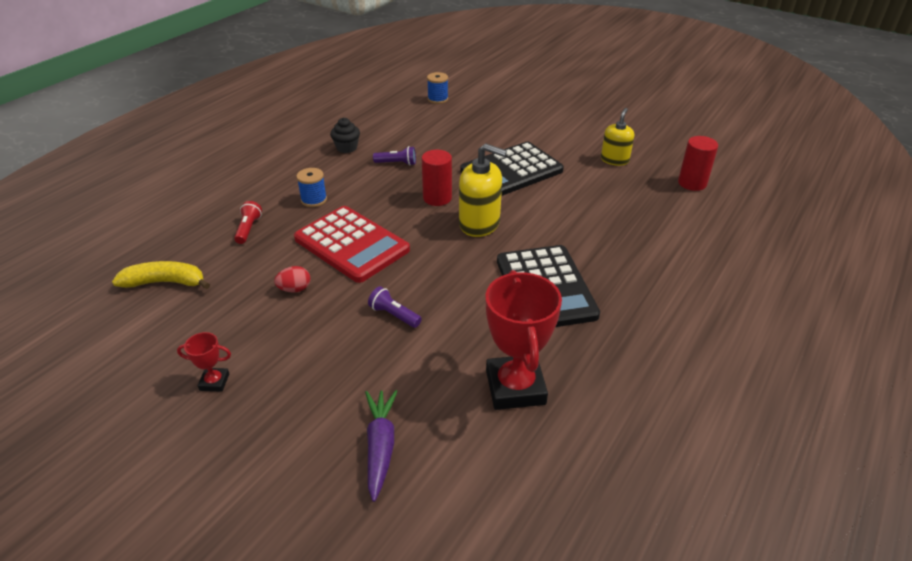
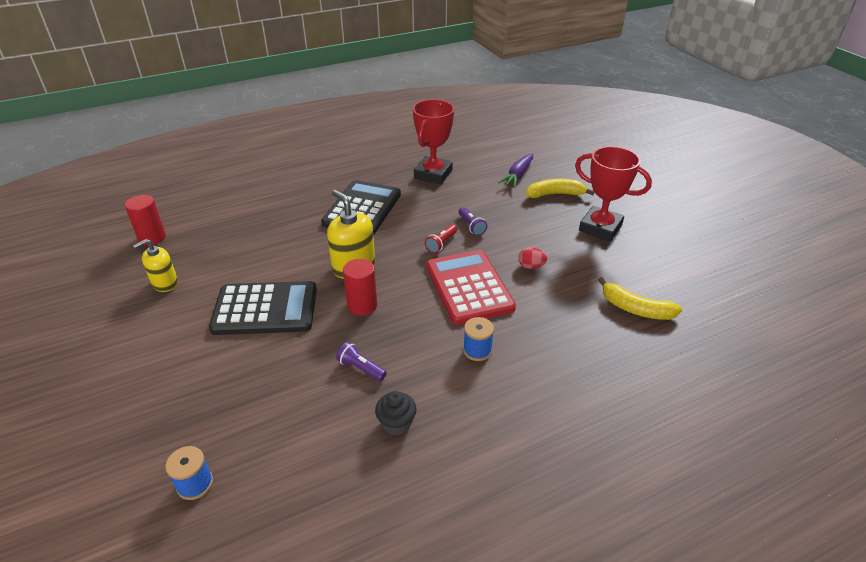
camera: 150 degrees left, 0 degrees up
(214, 382) = (600, 228): red trophy -> red trophy, size x2.18
(248, 229) = (554, 338): red flashlight -> red flashlight (441, 244)
(300, 425) = (555, 194): none -> yellow banana

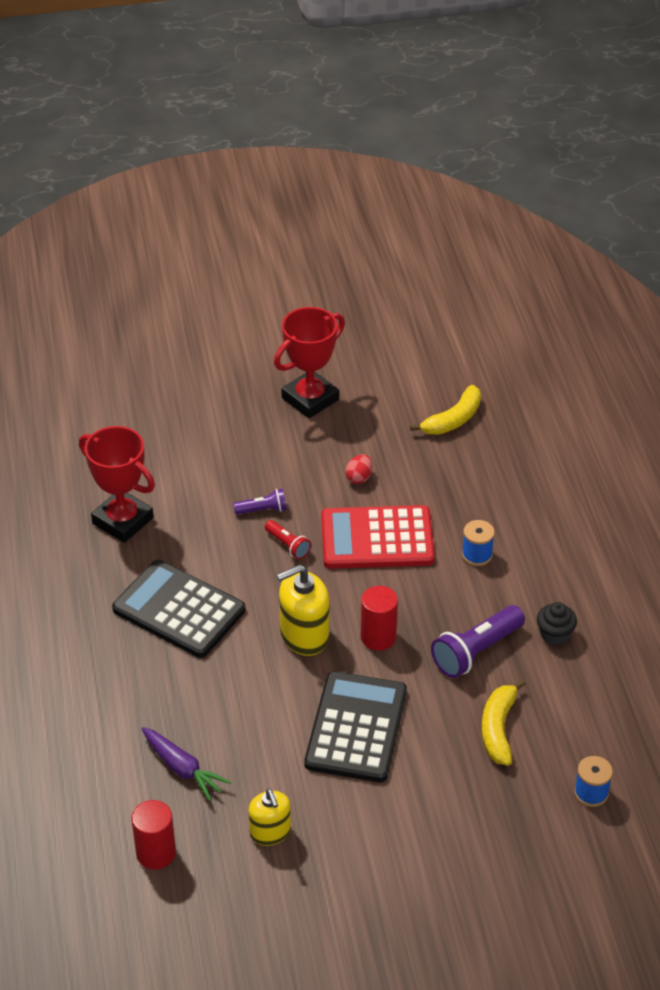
camera: 75 degrees left, 5 degrees up
(361, 368) = (476, 651): purple flashlight -> purple flashlight, size x1.83
(517, 175) = (165, 437): purple carrot -> purple carrot (182, 768)
(555, 194) = (225, 415): yellow banana -> yellow banana (498, 728)

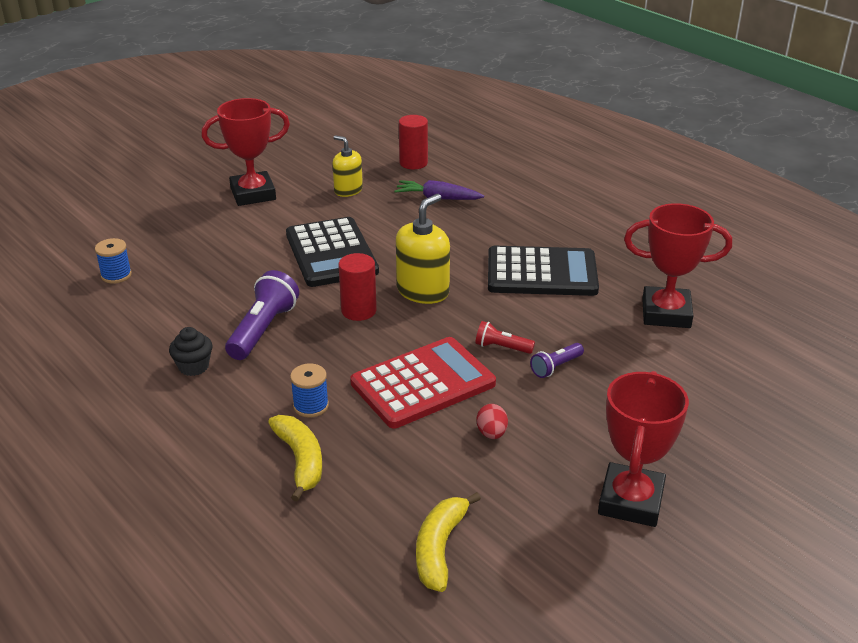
camera: 150 degrees right, 10 degrees down
(384, 878) = (253, 194): none -> red trophy
(498, 728) = (213, 287): yellow banana -> yellow banana (300, 460)

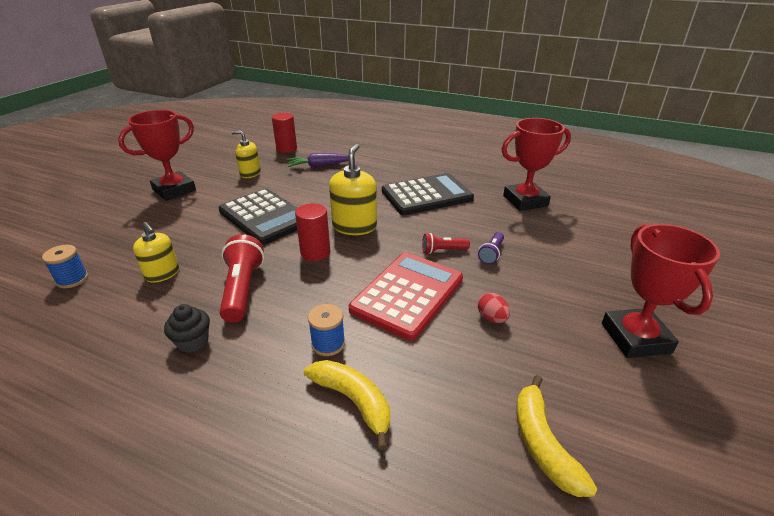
camera: 25 degrees left, 0 degrees up
(197, 292) = (162, 274): none -> yellow soap dispenser
(263, 330) = (242, 289): purple flashlight -> red flashlight

